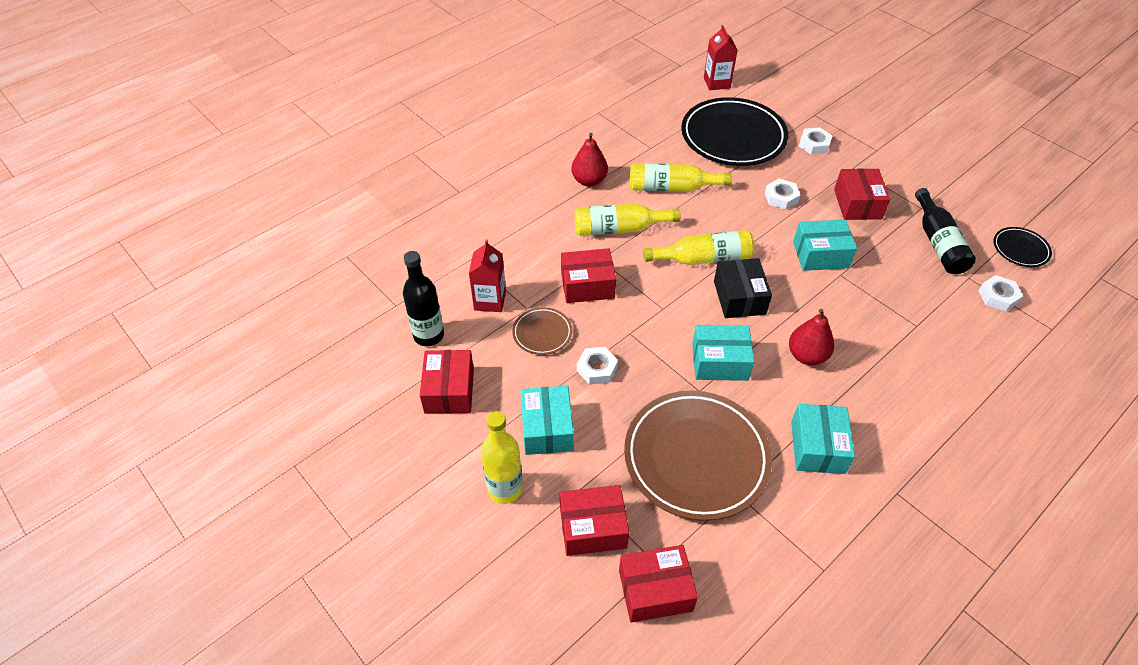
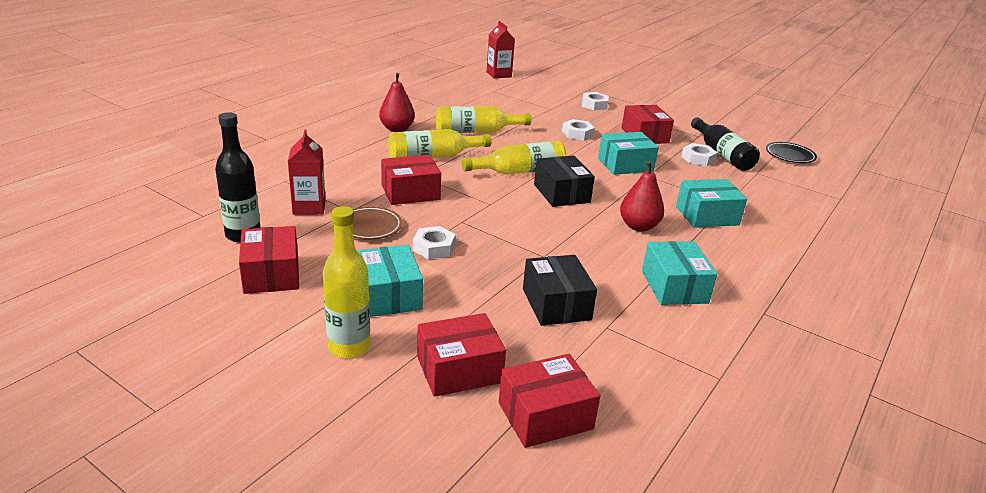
camera: 15 degrees left, 20 degrees down
(696, 458) = (556, 304): brown plate -> black box
(720, 362) = (557, 235): turquoise box -> turquoise box (707, 216)
(733, 137) = (523, 102): black plate -> none
(998, 297) = (786, 182): white nut -> white nut (698, 159)

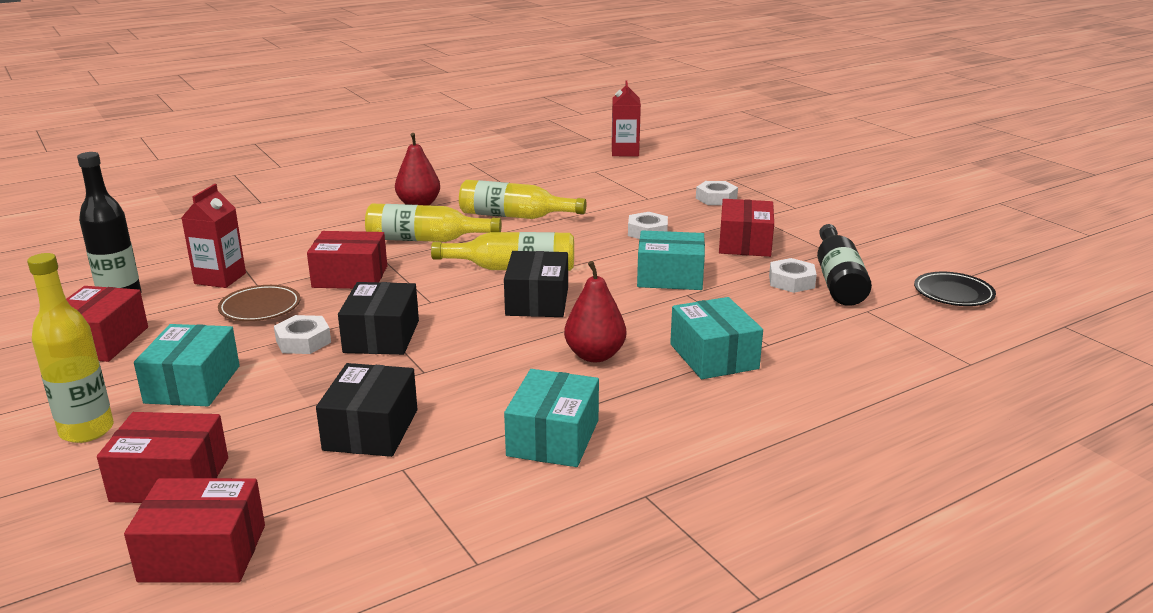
camera: 25 degrees right, 5 degrees down
(486, 235) = (381, 336): none -> black box
(707, 216) = (713, 356): turquoise box -> turquoise box turned 60 degrees clockwise

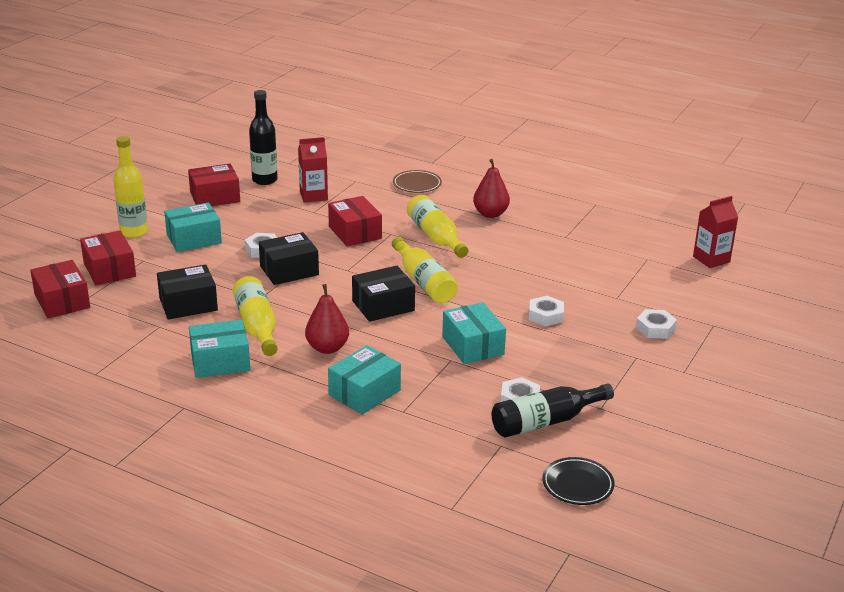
camera: 60 degrees right, 5 degrees up
(260, 308) = (290, 222): brown plate -> brown plate (417, 184)
(514, 216) = (513, 254): yellow bottle -> yellow bottle (257, 326)
(745, 243) = (572, 363): red box -> none

